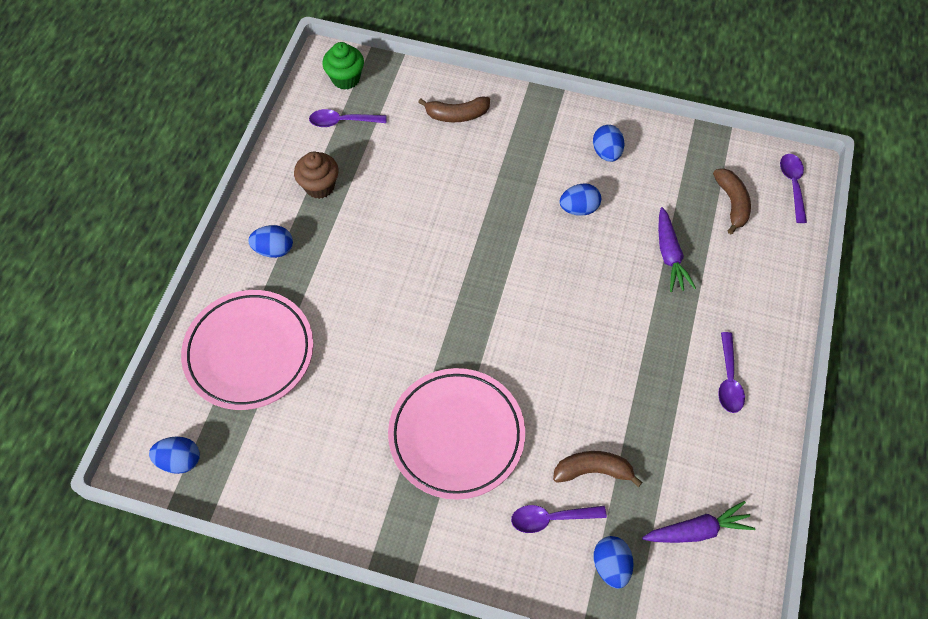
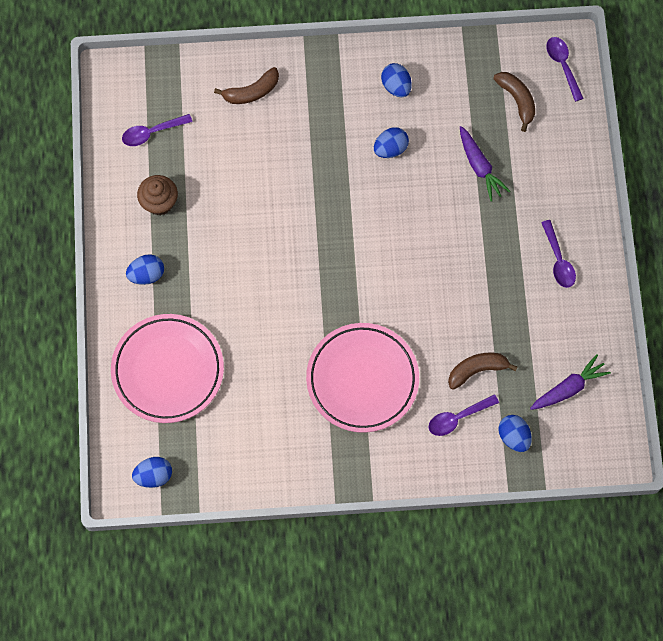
camera: 20 degrees left, 10 degrees up
(346, 79) = (136, 87): green cupcake -> none

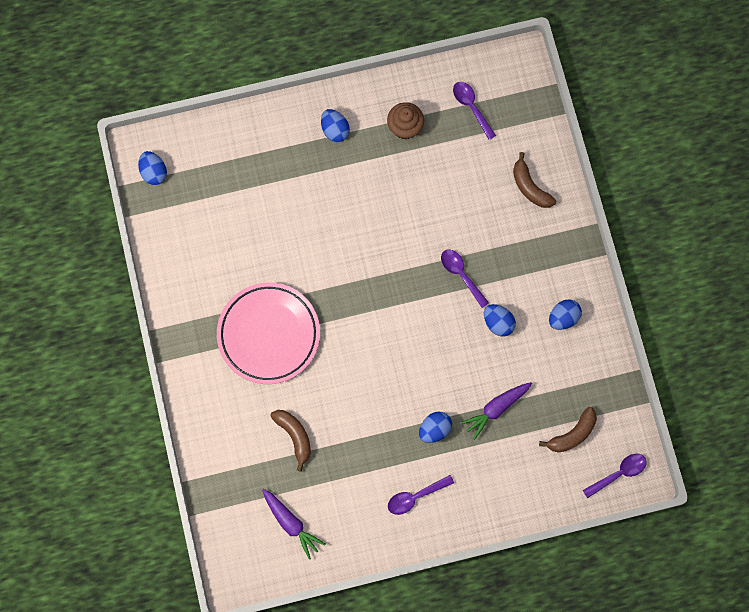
camera: 80 degrees right, 5 degrees up
(168, 370) = (250, 165): pink plate -> none
(458, 418) = (246, 425): purple spoon -> purple spoon (461, 275)
(513, 436) = (237, 478): blue egg -> blue egg (434, 429)

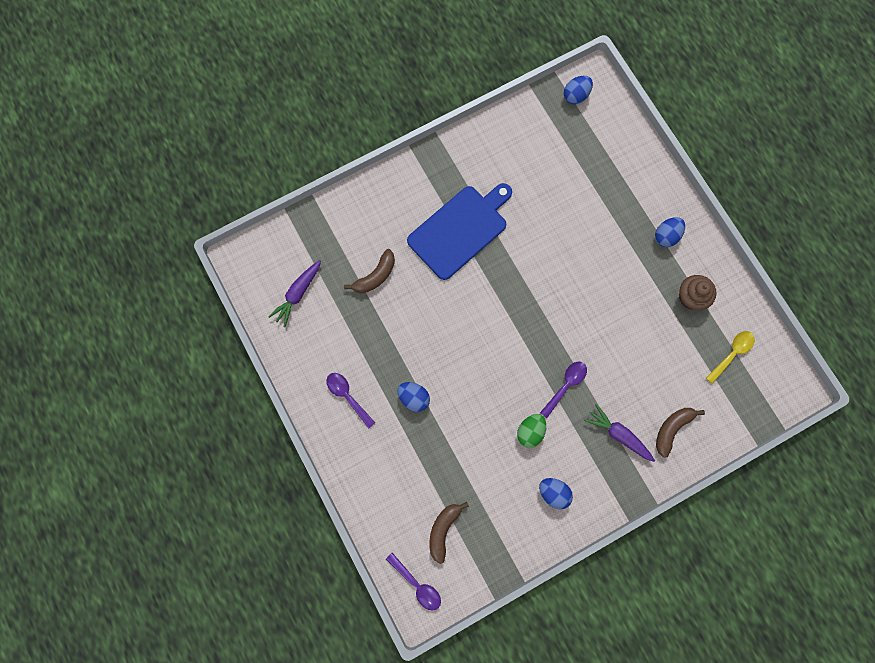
camera: 75 degrees right, 0 degrees up
(269, 334) = (460, 230): pink plate -> blue cutting board
(471, 107) = (732, 354): purple spoon -> yellow spoon
(496, 408) = (448, 450): purple carrot -> purple carrot (618, 434)
(498, 322) = (530, 431): blue egg -> green egg
(572, 434) = (443, 530): brown banana -> brown banana turned 75 degrees clockwise

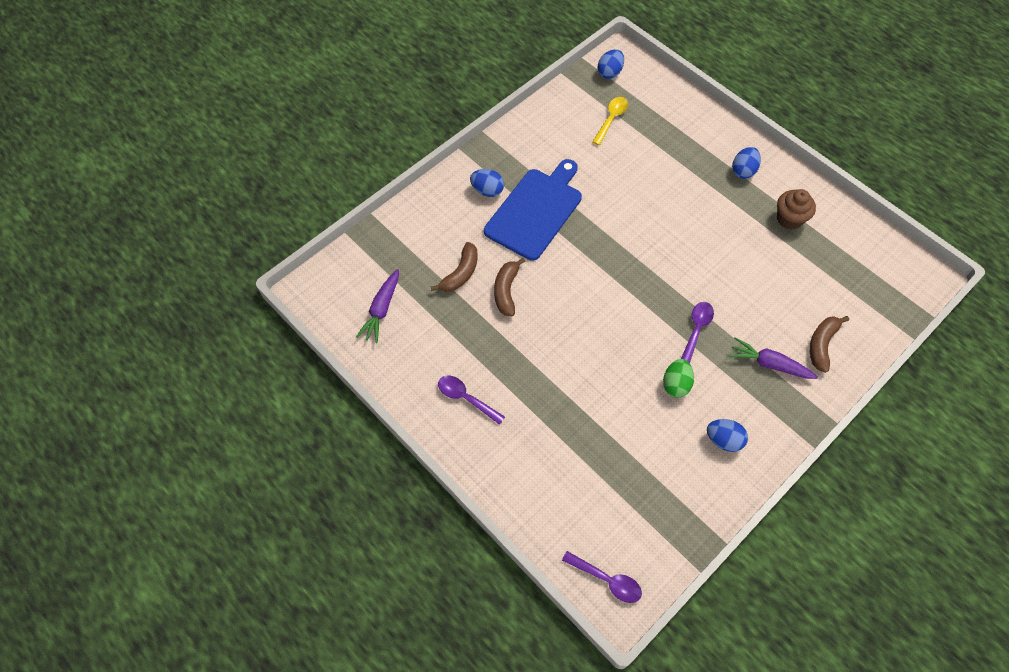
camera: 15 degrees left, 15 degrees down
(414, 398) = (539, 382): blue egg -> blue egg (487, 190)
(443, 530) = (616, 511): brown banana -> brown banana (506, 291)
(732, 354) = (851, 260): yellow spoon -> yellow spoon (611, 119)

